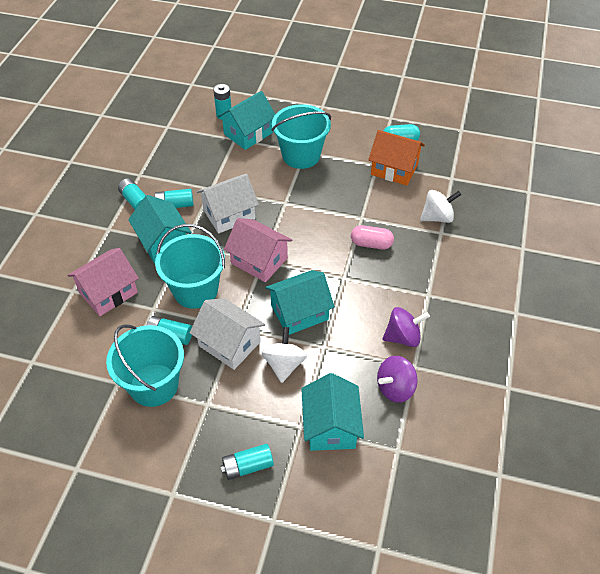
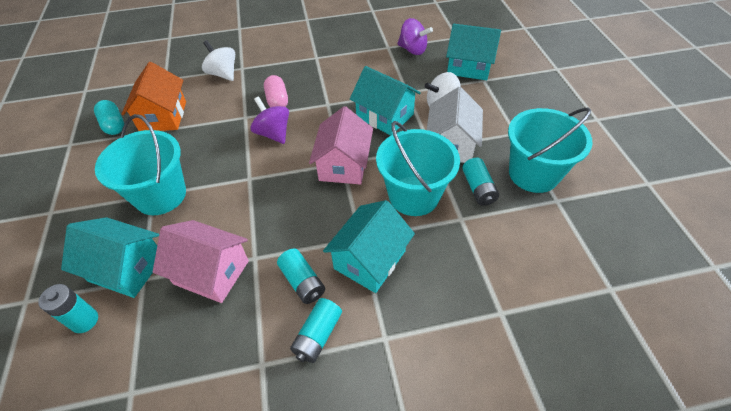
camera: 115 degrees left, 0 degrees up
(108, 292) = (474, 272): pink house -> pink house (211, 272)
(229, 214) = (291, 218): white house -> none
(247, 466) = (537, 92): turquoise battery -> none
(331, 426) = (469, 67): turquoise house -> turquoise house turned 45 degrees clockwise
(403, 337) = (366, 58): purple spinning top -> purple spinning top (273, 133)

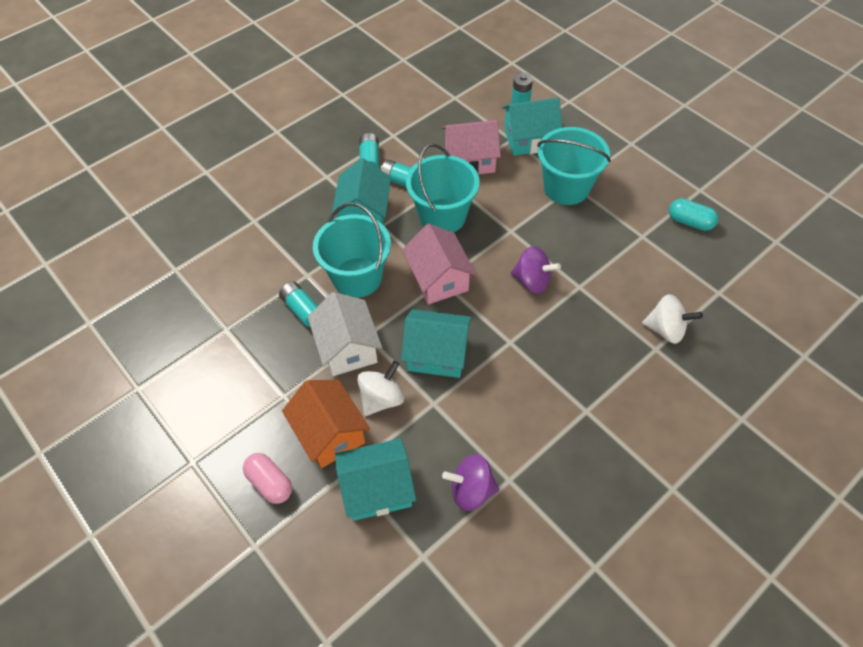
camera: 150 degrees right, 5 degrees up
(163, 116) = (658, 251): orange house -> orange house (330, 433)
(277, 101) = (567, 321): pink capsule -> pink capsule (270, 483)
(533, 174) = (253, 349): turquoise bucket -> turquoise bucket (442, 216)

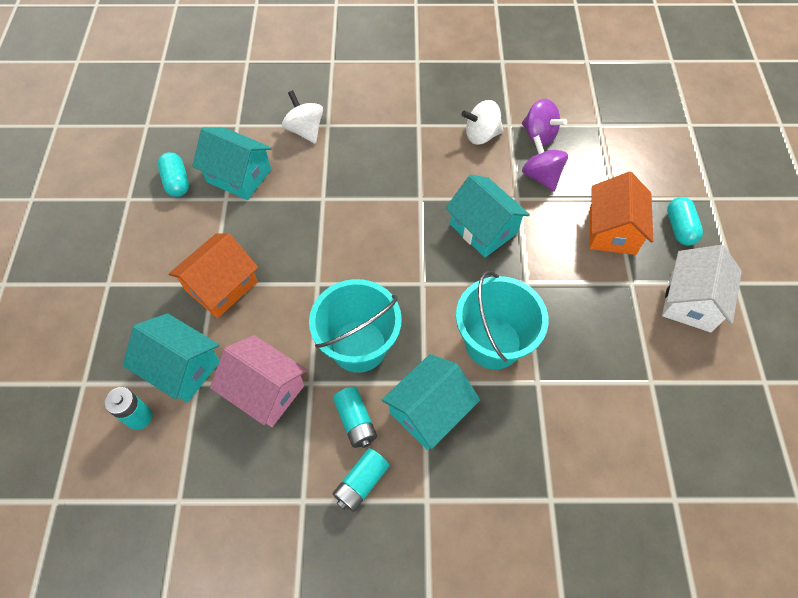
camera: 140 degrees left, 5 degrees up
(270, 483) = (679, 228): pink capsule -> turquoise capsule
(302, 309) = (567, 349): turquoise battery -> none
(348, 348) = (551, 284): white house -> white house (690, 301)
(377, 489) = (602, 175): turquoise house -> turquoise house (239, 176)
(382, 399) = (554, 227): white spinning top -> white spinning top (481, 135)
(439, 279) = (423, 287): pink house -> none
(532, 281) = (352, 228): purple spinning top -> purple spinning top (541, 176)
(566, 188) = (221, 286): turquoise bucket -> orange house

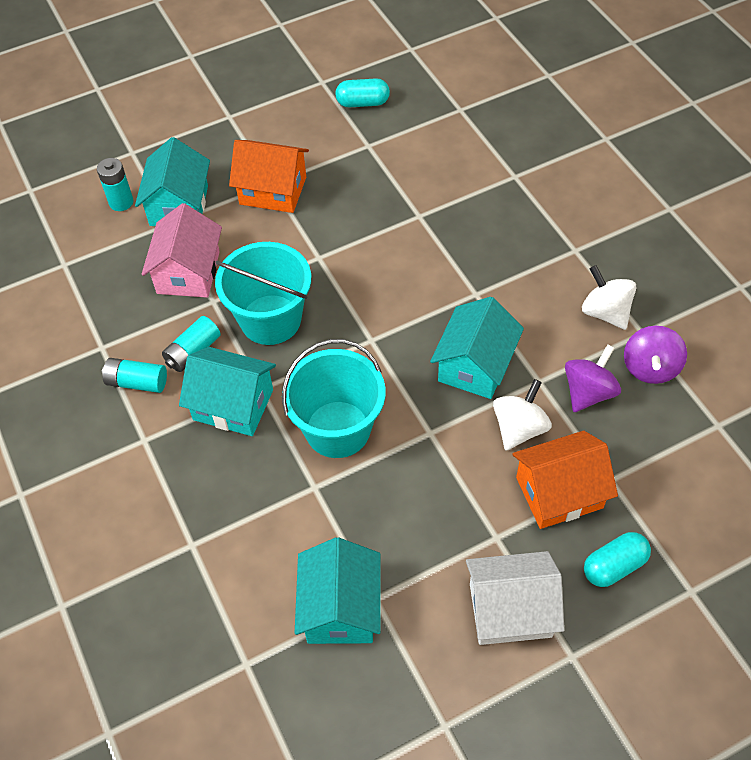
camera: 65 degrees right, 5 degrees down
(177, 182) = (363, 103): turquoise capsule -> turquoise capsule turned 45 degrees clockwise
(239, 176) = (401, 141): turquoise house -> turquoise house (340, 608)
(305, 130) = (494, 162): white spinning top -> white spinning top (519, 428)

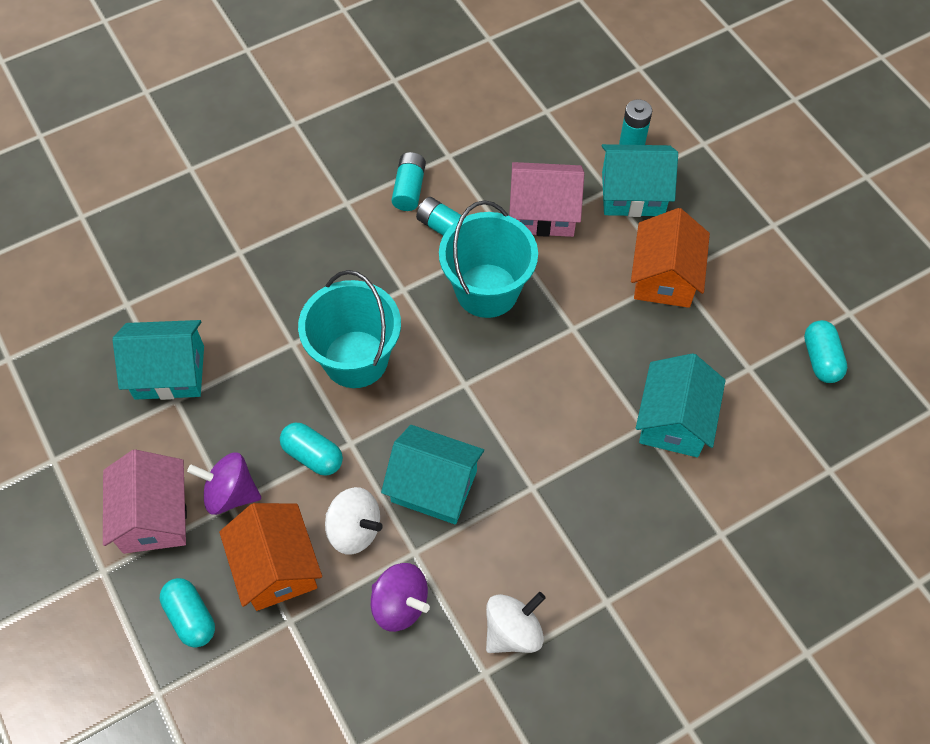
camera: 85 degrees right, 5 degrees up
(233, 405) = (384, 268): turquoise house -> turquoise house (674, 421)
(443, 464) = (313, 455): none -> turquoise capsule
(510, 610) = (154, 516): white house -> pink house
(650, 368) = (434, 677): purple spinning top -> purple spinning top (230, 493)

